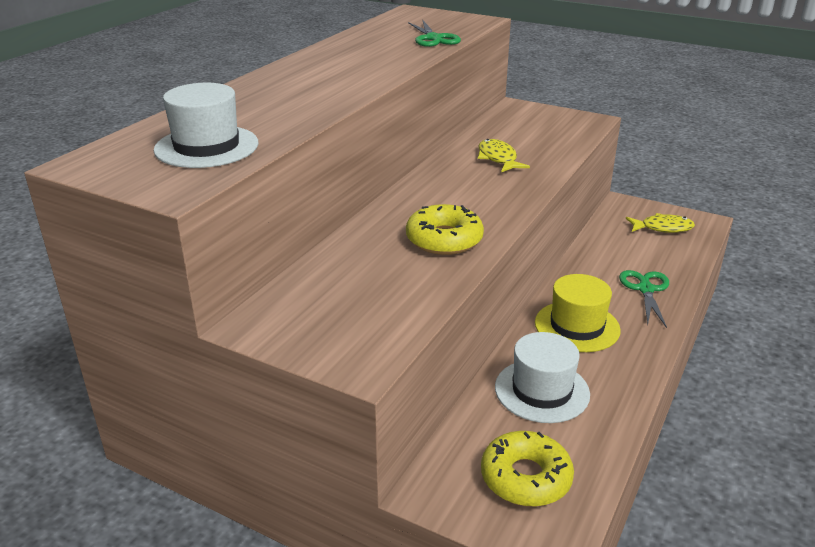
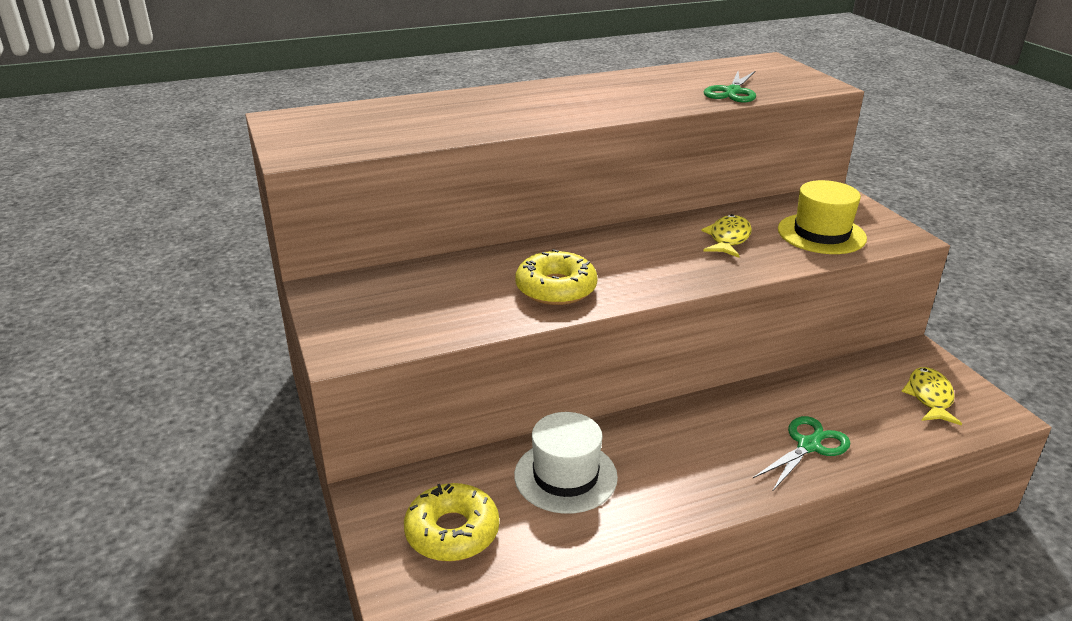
camera: 40 degrees right, 0 degrees up
(206, 147) = (371, 131): white hat -> none
(577, 326) = (680, 442): yellow hat -> yellow hat (821, 234)
(662, 228) = (929, 397): yellow fish -> yellow fish turned 120 degrees counterclockwise

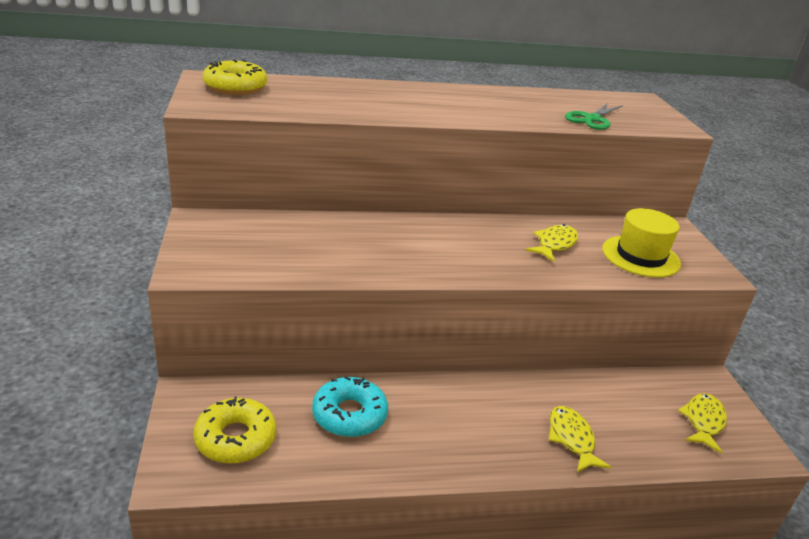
camera: 10 degrees right, 0 degrees up
(556, 288) = (384, 256): yellow donut -> yellow donut (235, 87)
(565, 476) = (349, 415): white hat -> turquoise donut
(808, 446) = (572, 439): green scissors -> yellow fish

